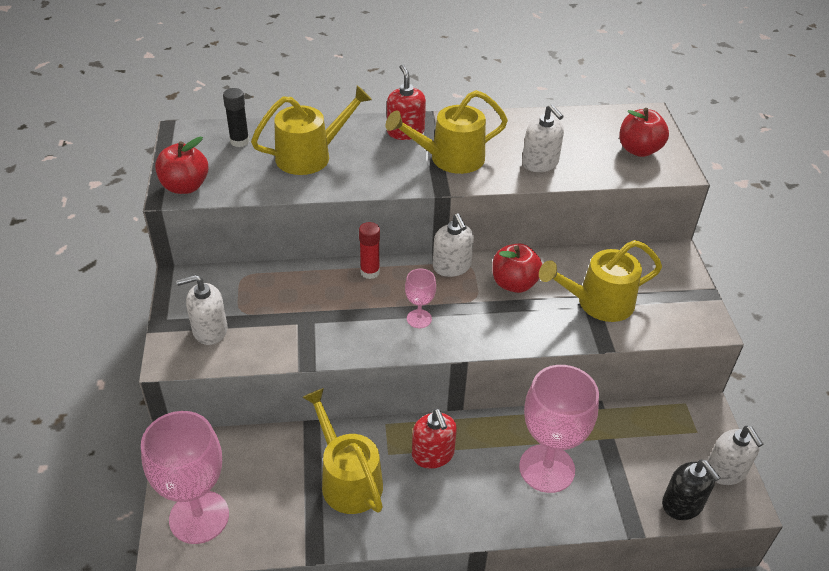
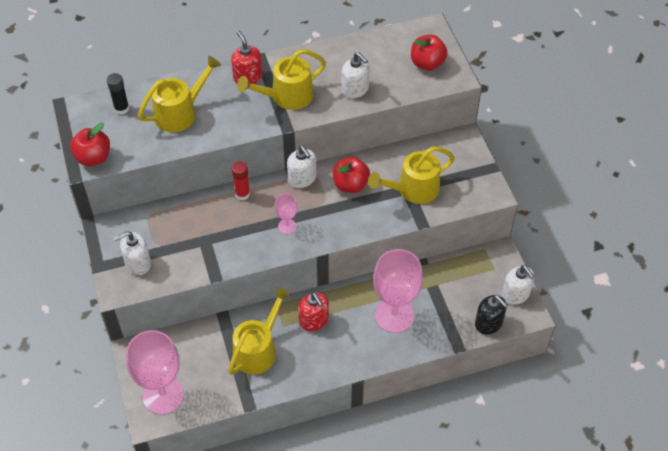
camera: 10 degrees left, 10 degrees up
(347, 479) = (258, 349): yellow watering can -> yellow watering can turned 75 degrees clockwise

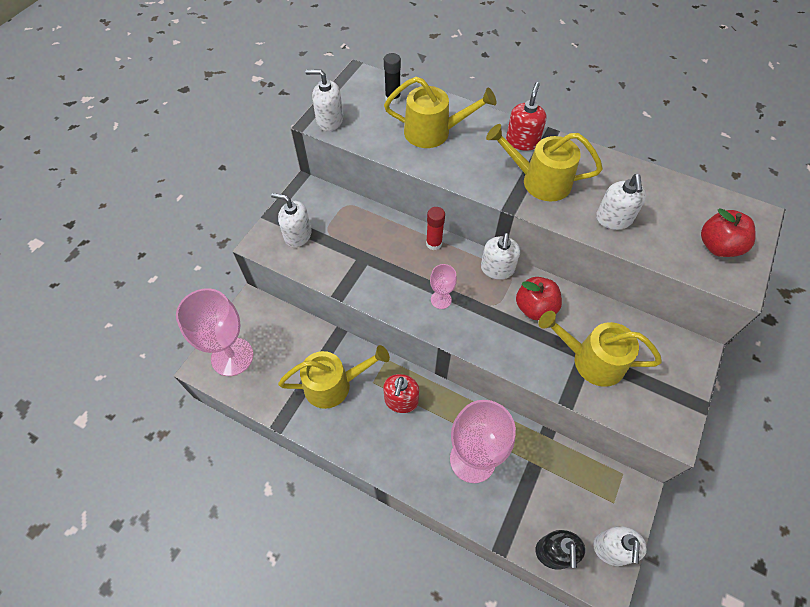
camera: 45 degrees right, 5 degrees up
(93, 158) = (329, 120): red apple -> white soap dispenser

